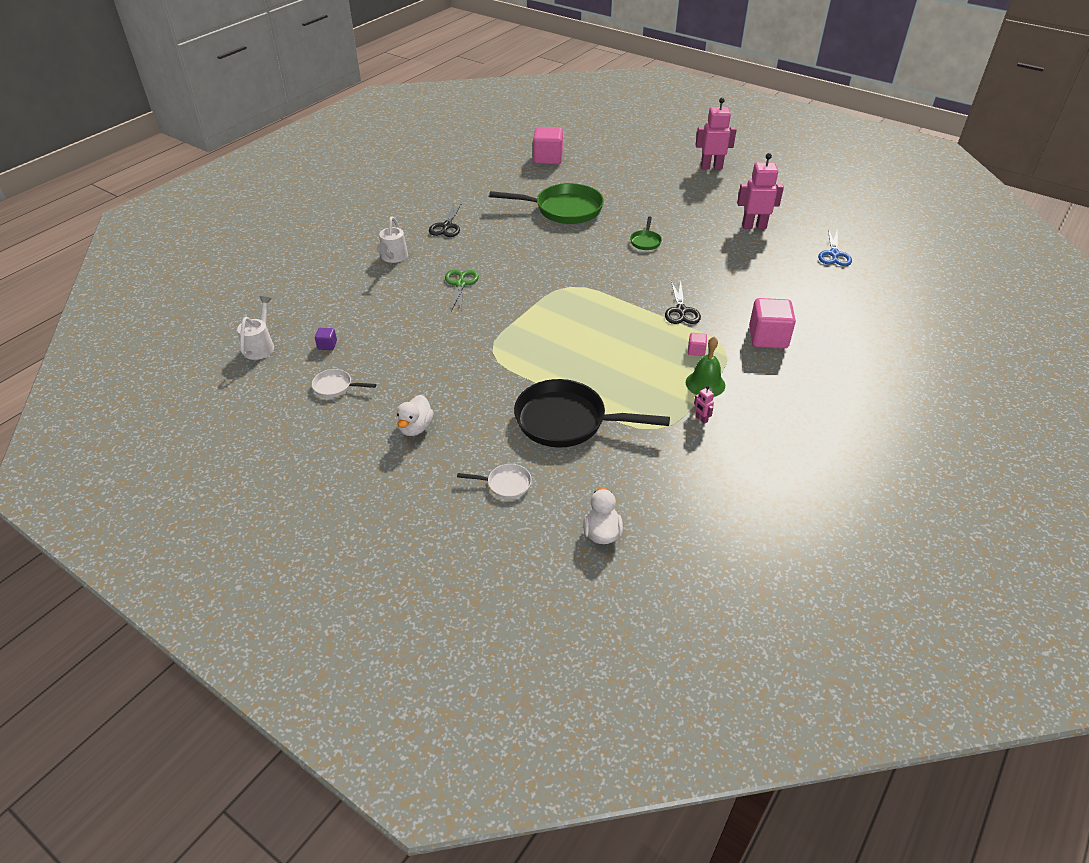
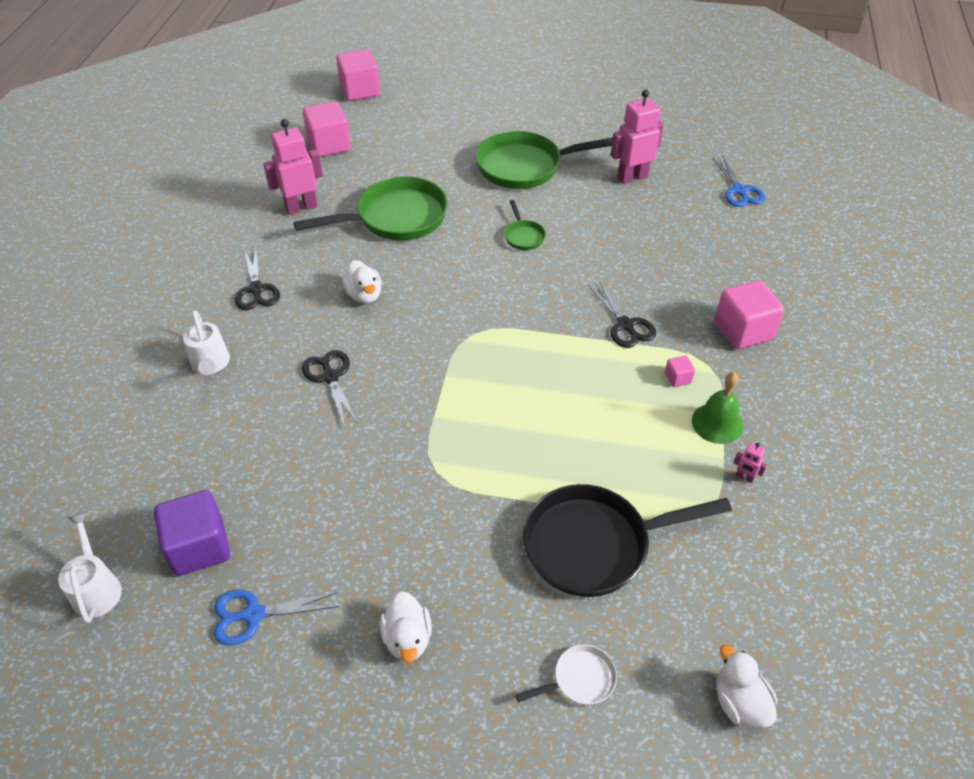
camera: 25 degrees left, 5 degrees up
(327, 345) = (199, 547): purple cube -> purple cube, size x2.22
(335, 387) = (253, 615): white pan -> blue scissors
(461, 284) = (330, 377): green scissors -> black scissors
(513, 247) = (364, 295): none -> white duck
(591, 131) = (360, 91): none -> pink cube
(677, 201) = (525, 166): none -> green pan
(711, 167) = (534, 106): pink robot -> pink robot (301, 207)

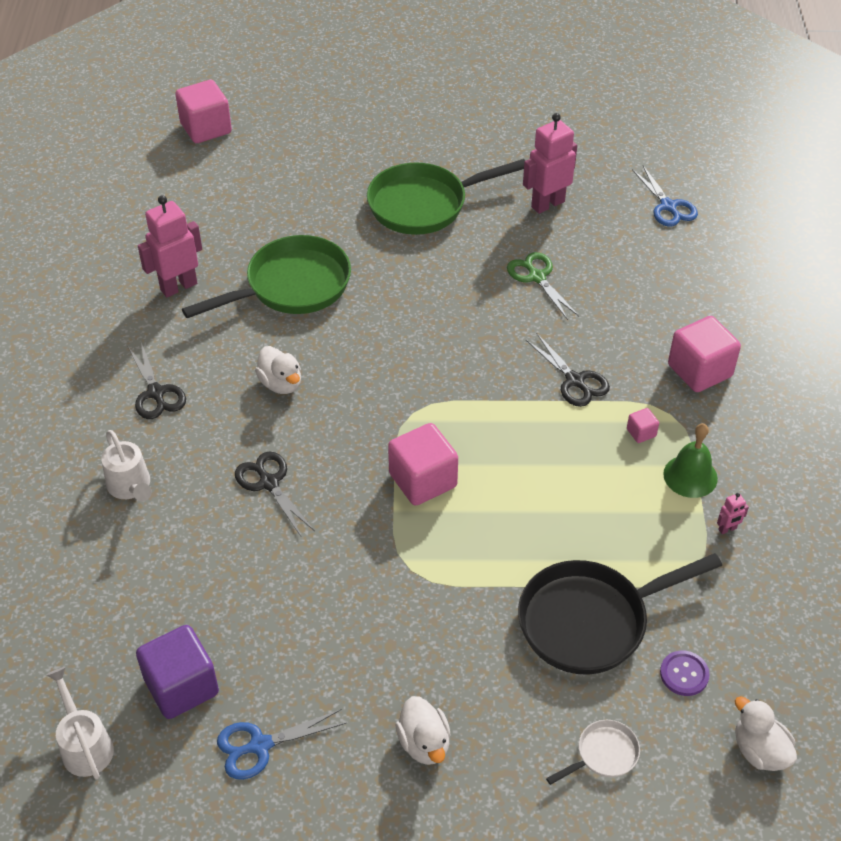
camera: 10 degrees left, 0 degrees up
(329, 145) = (189, 204): pink cube -> pink cube (423, 480)
(523, 236) = (442, 291): green pan -> none
(610, 235) = (537, 277): none -> green scissors
(676, 611) = (684, 674): none -> purple button
(744, 477) = (727, 529): pink robot -> pink robot turned 45 degrees counterclockwise

